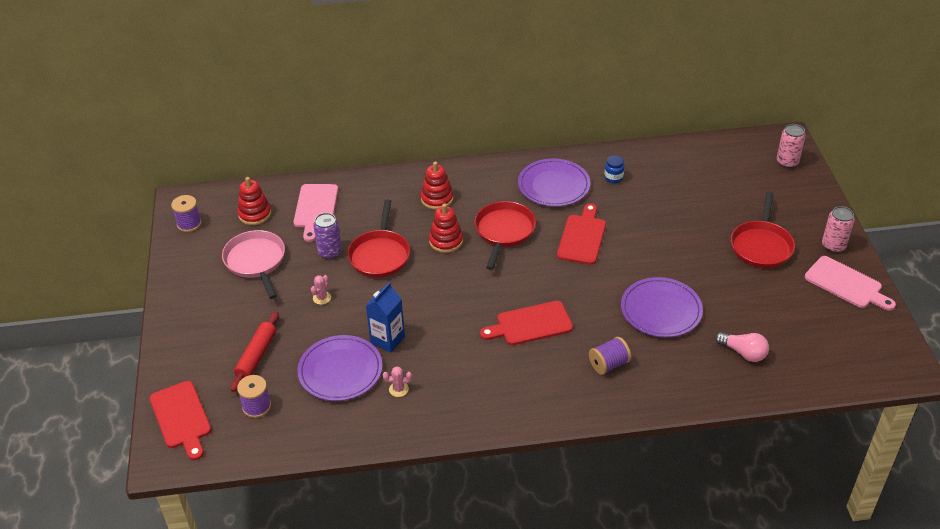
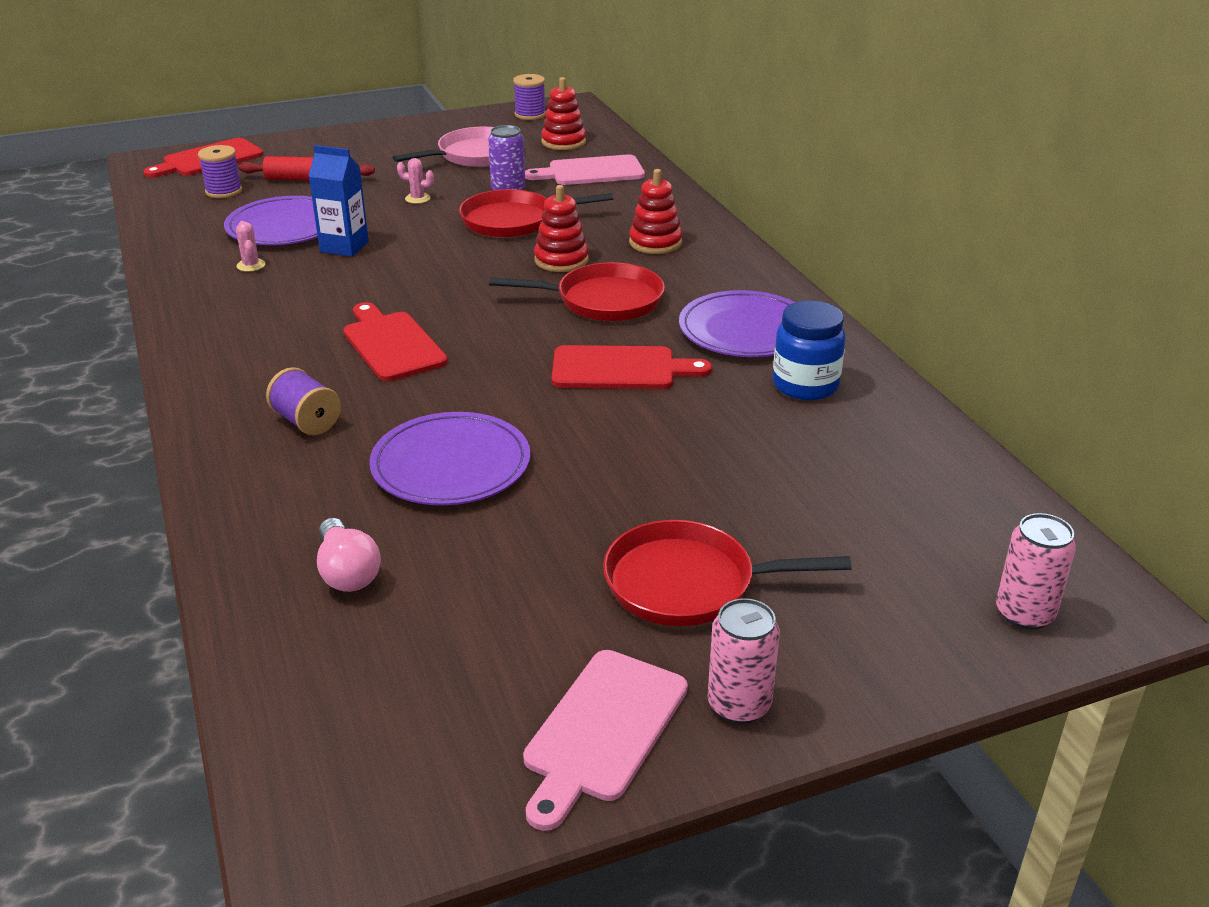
camera: 75 degrees right, 10 degrees down
(613, 178) = (805, 385): blue jar -> blue jar, size x1.76
(743, 353) = (347, 572): pink light bulb -> pink light bulb turned 45 degrees counterclockwise

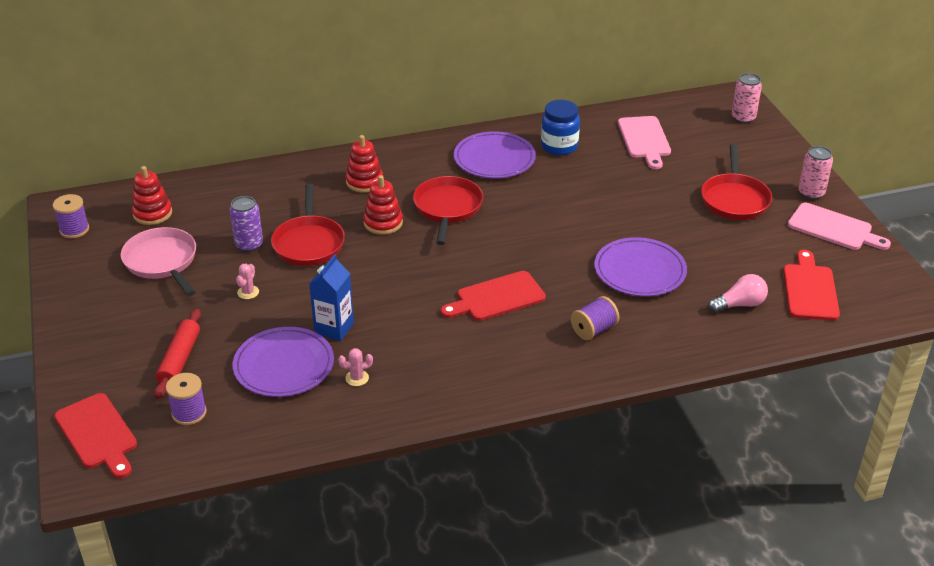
camera: 85 degrees left, 5 degrees up
(591, 172) = (224, 202): pink cutting board -> pink cutting board (644, 140)
(620, 369) = (537, 206): red cutting board -> red cutting board (810, 289)

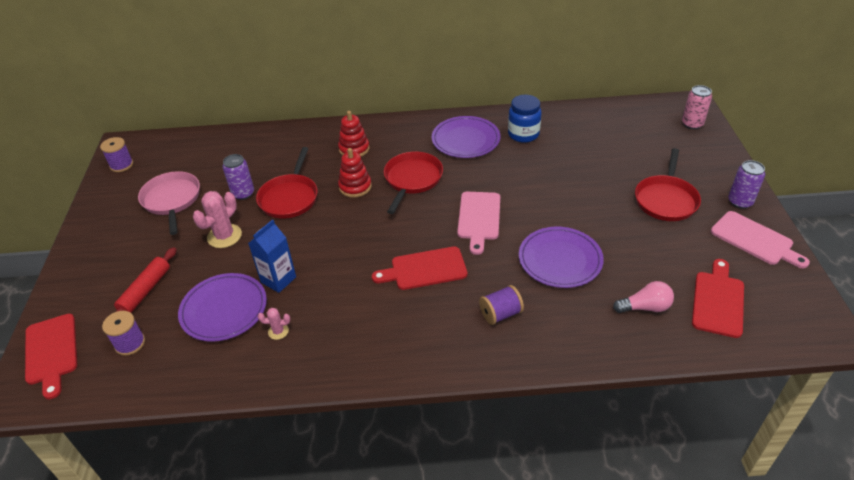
camera: 15 degrees right, 5 degrees up
(152, 213) = (183, 158): red stacking toy -> none
(248, 292) = (224, 236): pink cactus -> pink cactus, size x1.91
(644, 140) = (599, 135): pink cutting board -> pink cutting board (479, 218)
(811, 193) = (740, 202): pink can -> purple can

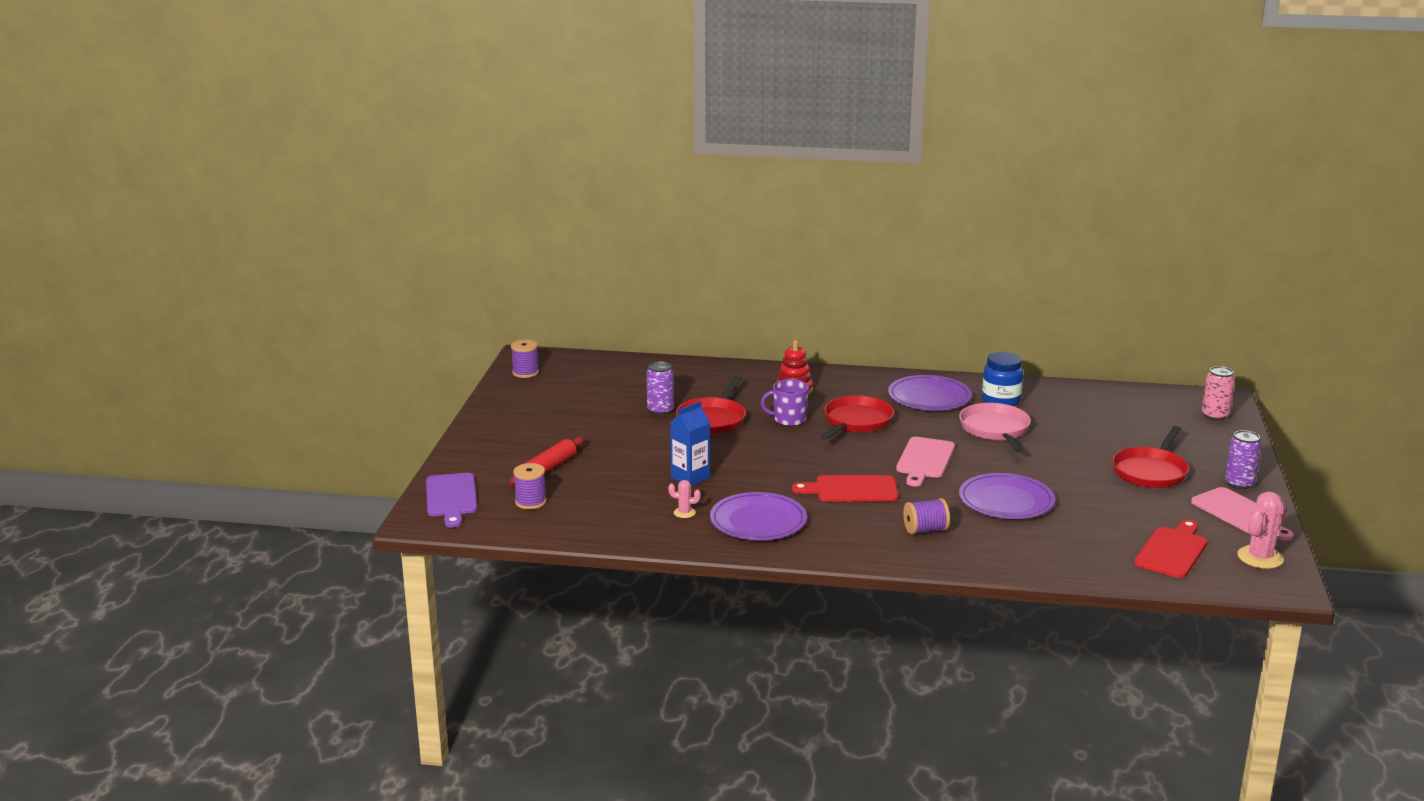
camera: 10 degrees right, 20 degrees down
(51, 352) = (451, 498): red cutting board -> purple cutting board
(172, 200) = (580, 406): pink pan -> pink pan (995, 430)
(224, 236) = (636, 440): pink cactus -> pink cactus (1260, 557)
(224, 309) = (629, 491): purple plate -> purple plate (758, 521)
(355, 187) = (788, 420): red stacking toy -> purple mug
(645, 307) = (1087, 545): pink light bulb -> none

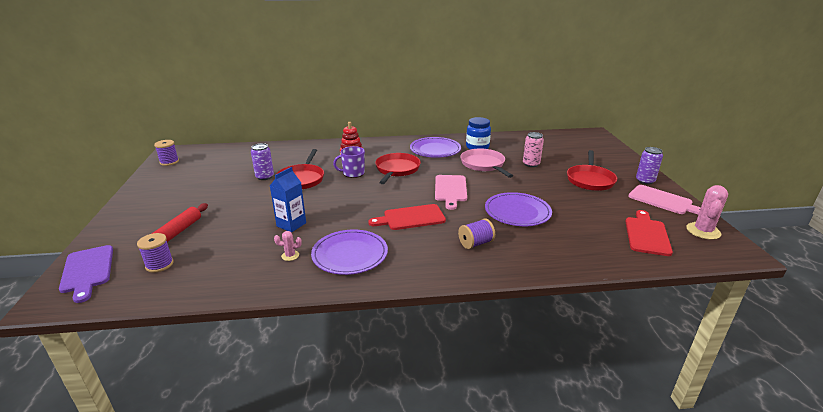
camera: 15 degrees left, 5 degrees up
(1215, 415) = (597, 143): pink can -> pink can (531, 164)

